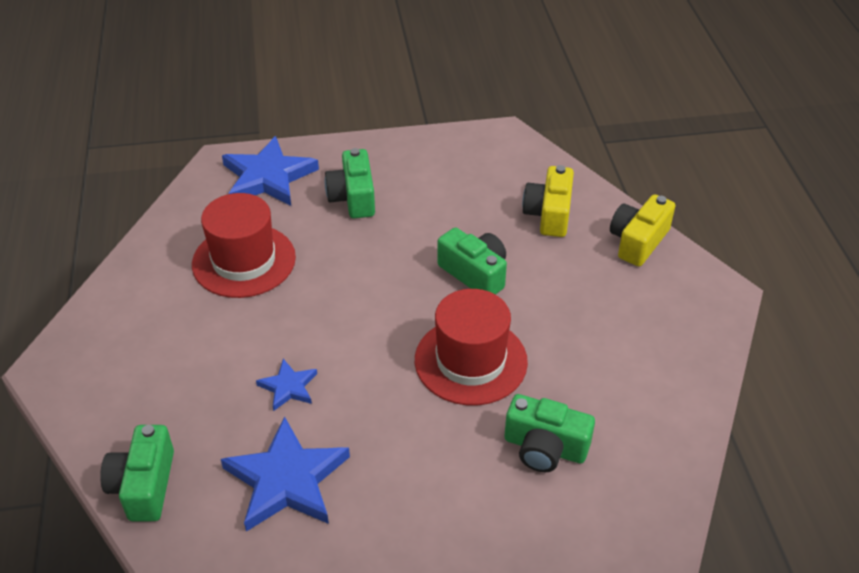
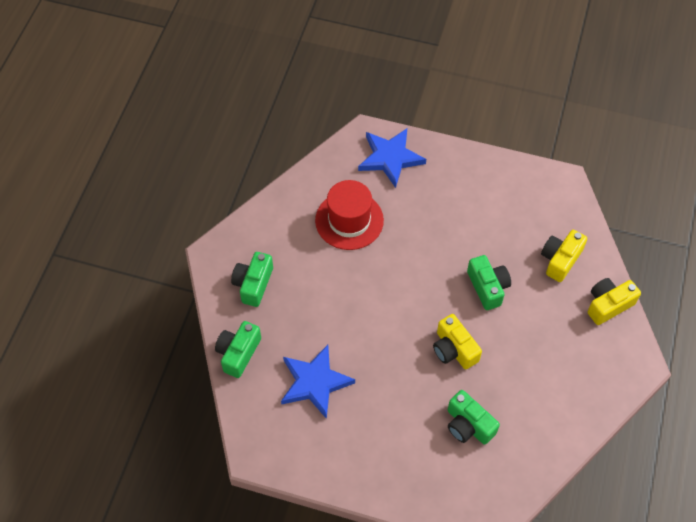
camera: 25 degrees right, 15 degrees up
(288, 387) = (339, 323): blue star -> none
(353, 197) = (437, 196): green camera -> green camera (253, 284)
(470, 361) = (454, 349): red hat -> yellow camera

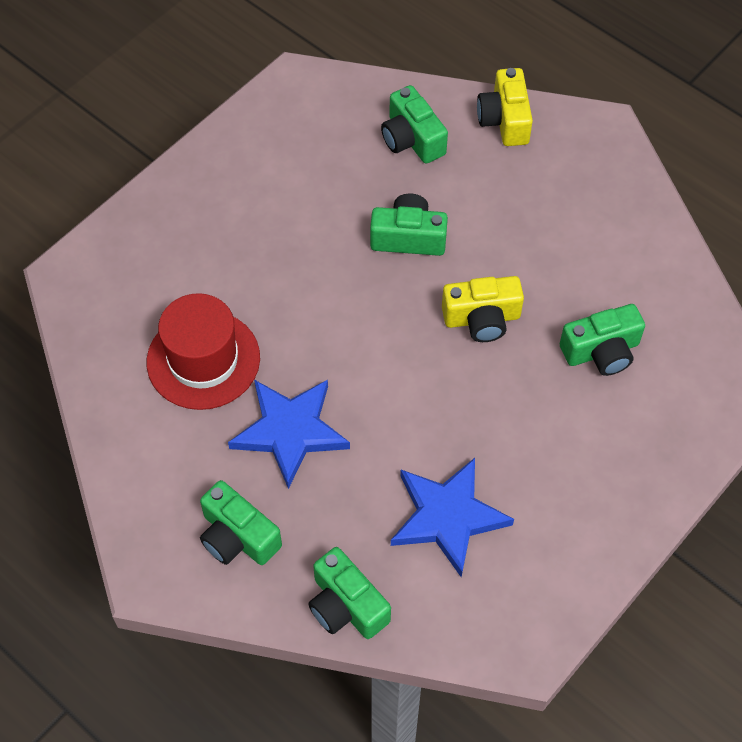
camera: 65 degrees left, 0 degrees up
(390, 158) = (130, 262): blue star -> blue star (290, 431)
(560, 260) = (412, 139): yellow camera -> green camera

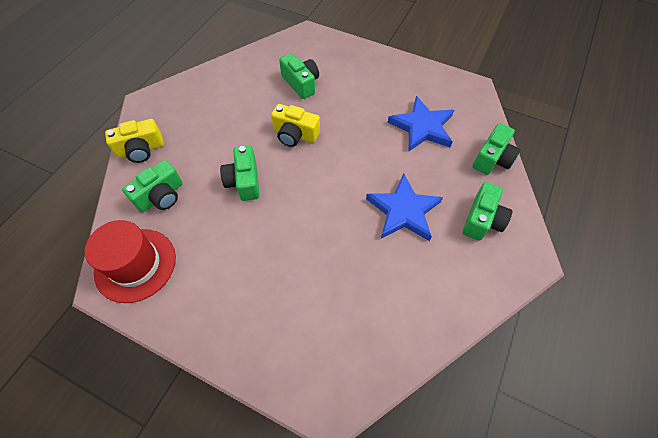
camera: 105 degrees left, 0 degrees up
(203, 360) = (372, 276): red hat -> red hat (135, 265)
(482, 319) = (295, 135): yellow camera -> yellow camera turned 135 degrees clockwise

